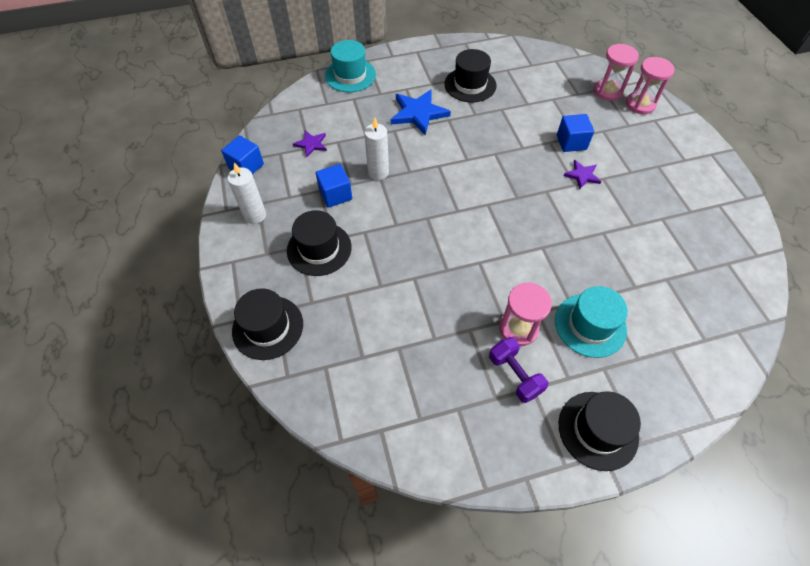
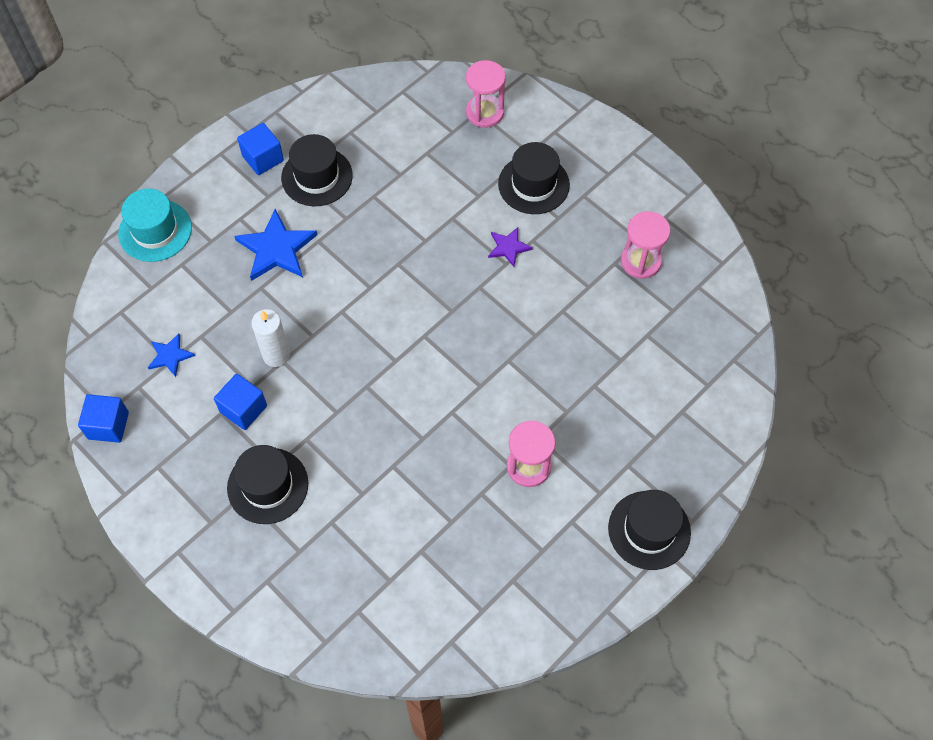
camera: 30 degrees left, 5 degrees up
(255, 215) = (165, 483): white candle -> none
(268, 327) = (270, 603): black hat -> black hat (533, 184)
(311, 144) = (170, 356): purple star -> blue star
(514, 375) = (549, 517): purple dumbbell -> none
(571, 142) = (476, 207): blue cube -> blue cube (263, 158)
(590, 325) = (596, 426): turquoise hat -> none
(640, 104) = (529, 116): pink hourglass -> pink hourglass (640, 261)

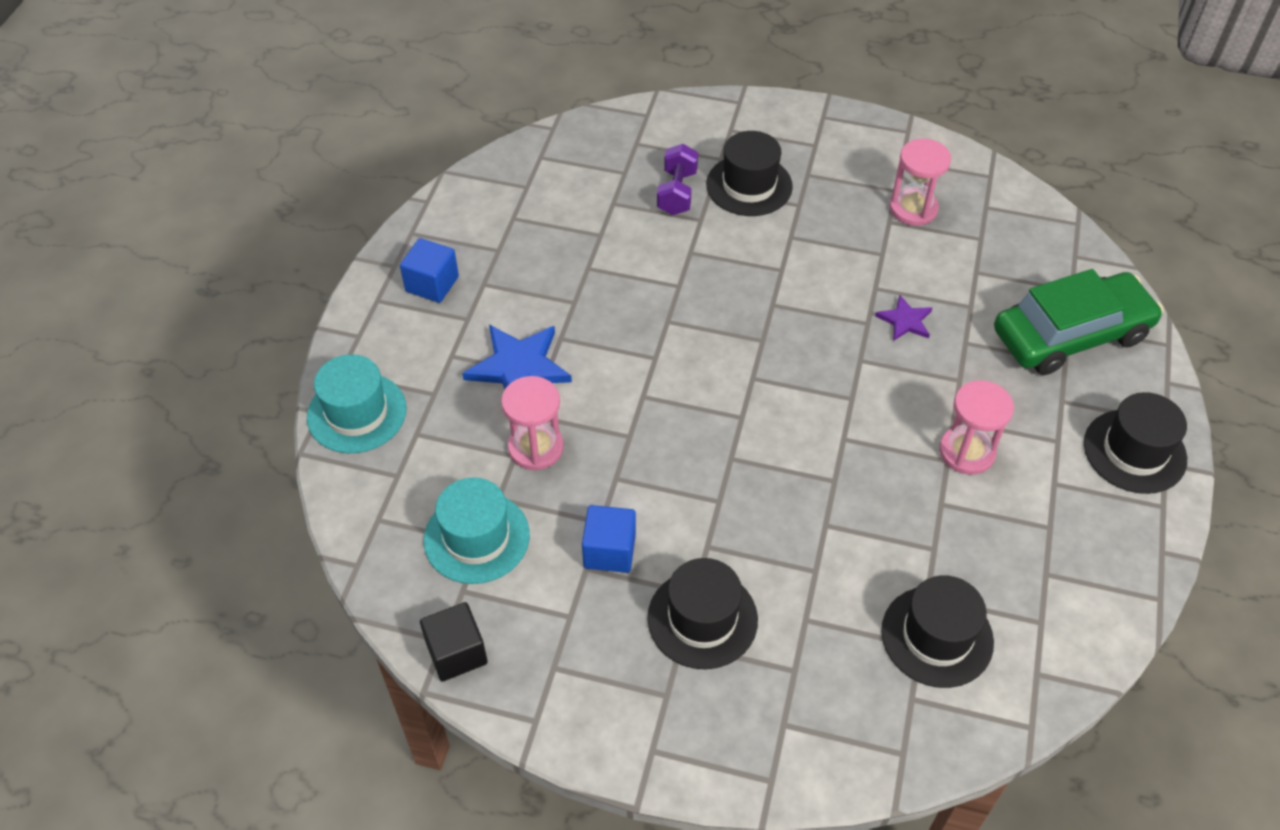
camera: 30 degrees left, 10 degrees down
(108, 425) = (456, 653): blue cube -> black cube
(170, 356) = (476, 537): blue star -> turquoise hat
(276, 355) = (603, 475): white candle -> none
(317, 177) = (509, 276): black hat -> black hat (937, 636)
(477, 166) = (677, 192): none -> purple dumbbell
(485, 112) = (644, 141): pink hourglass -> pink hourglass (536, 447)
(508, 247) = (771, 254): purple star -> purple star (905, 320)
(677, 420) = (1071, 335): none -> green car

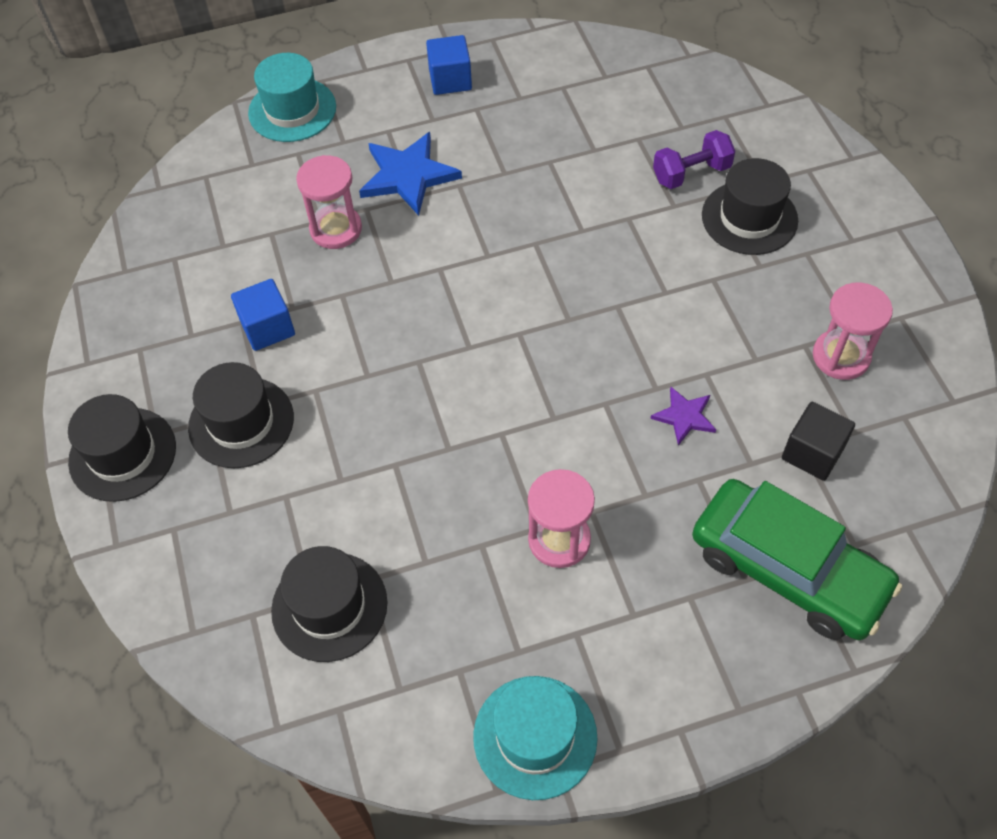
camera: 60 degrees right, 5 degrees up
(456, 653) = (118, 285): black cube -> black cube (812, 453)
(476, 537) = (226, 240): turquoise hat -> turquoise hat (535, 737)
(1134, 451) = (674, 693): black hat -> black hat (122, 454)

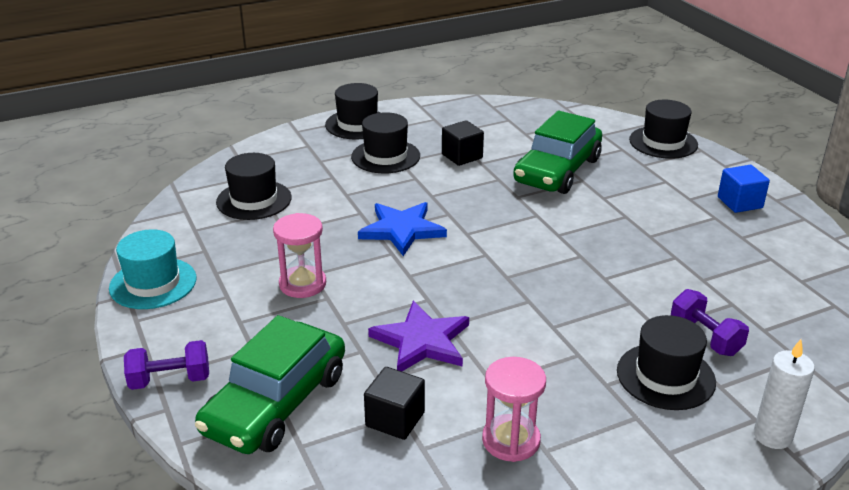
camera: 80 degrees right, 25 degrees down
(267, 328) = (462, 156): blue cube -> black cube
(292, 110) = (663, 142): turquoise hat -> black hat
(336, 229) = (557, 170): pink hourglass -> green car
(408, 176) = (623, 193): blue star -> blue star (402, 230)
(684, 416) = (422, 341): purple star -> purple star, size x1.81
(746, 691) = (170, 380): none -> purple dumbbell
(830, 165) = (772, 436): none -> white candle

